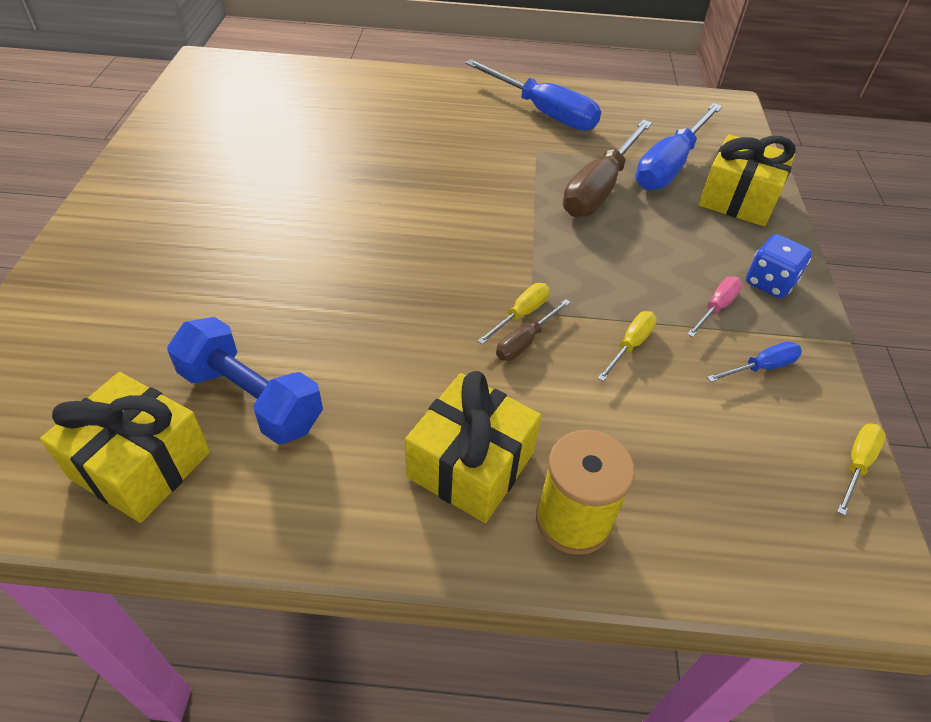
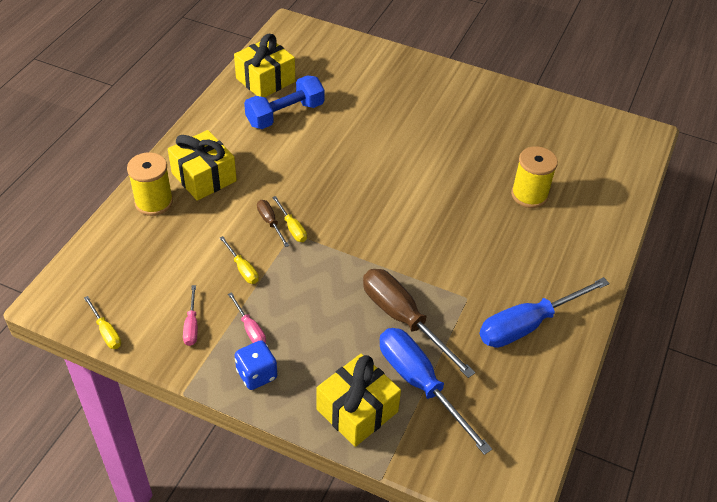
camera: 110 degrees right, 0 degrees up
(348, 127) = (529, 195): none -> yellow spool
(761, 367) = (191, 325): blue screwdriver -> pink screwdriver

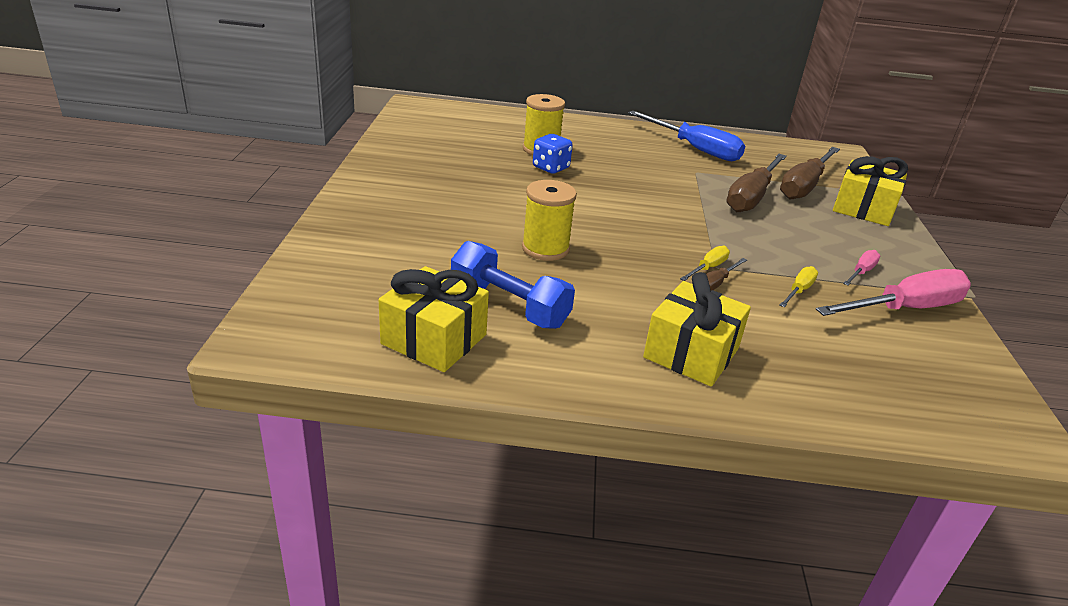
camera: 110 degrees left, 15 degrees down
(106, 332) = (992, 369): yellow screwdriver -> none
(154, 202) = (779, 388): yellow spool -> yellow spool (545, 249)
(191, 325) = (905, 309): pink screwdriver -> pink screwdriver, size x2.13
(257, 374) = (900, 260): blue dice -> blue dice (550, 168)
(420, 384) = (804, 186): blue screwdriver -> brown screwdriver

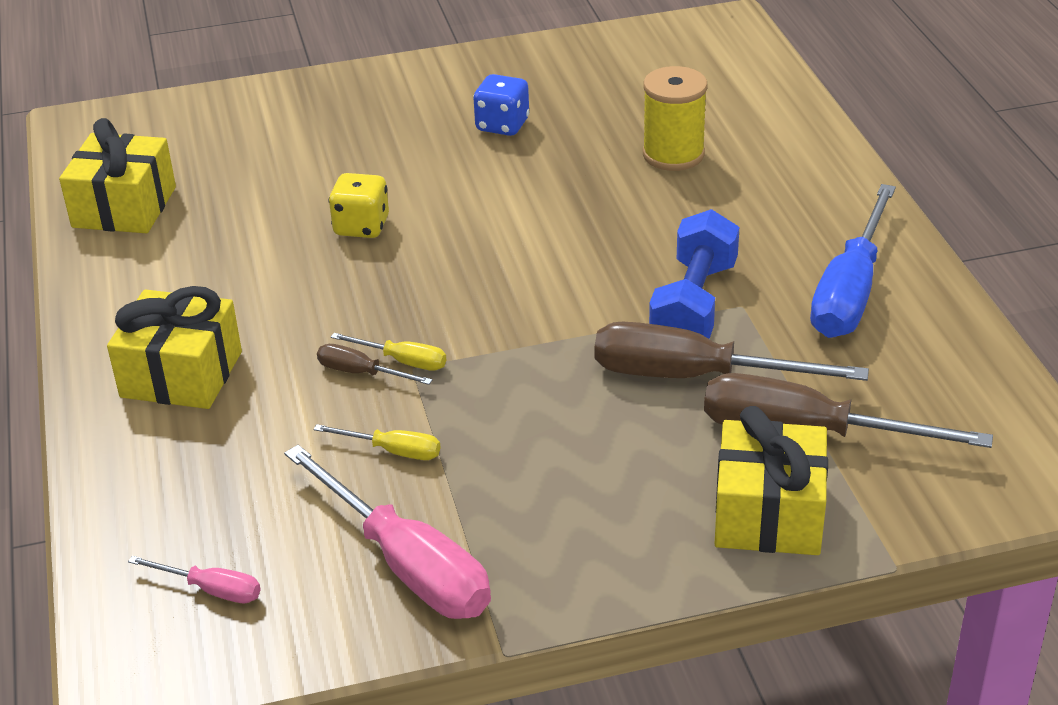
camera: 75 degrees right, 5 degrees up
(509, 306) = (212, 233): blue dumbbell -> blue dumbbell (694, 305)
(545, 249) = (361, 226): yellow spool -> yellow dice
(550, 168) = (614, 176): blue dice -> blue dice (502, 125)
(861, 272) = (500, 515): pink screwdriver -> pink screwdriver (211, 590)

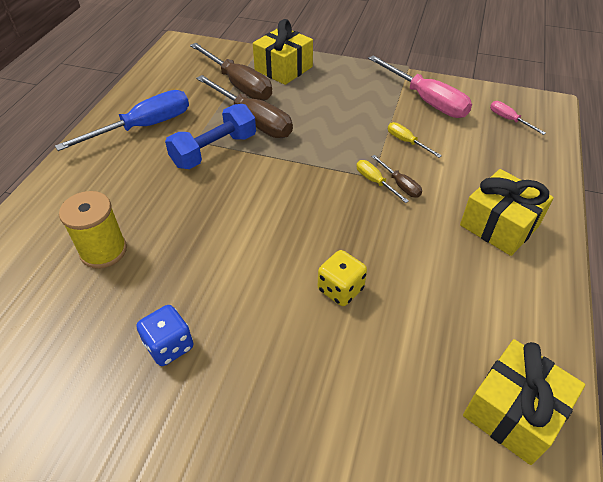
camera: 150 degrees left, 10 degrees up
(407, 565) = (426, 100): pink screwdriver -> pink screwdriver turned 150 degrees clockwise

